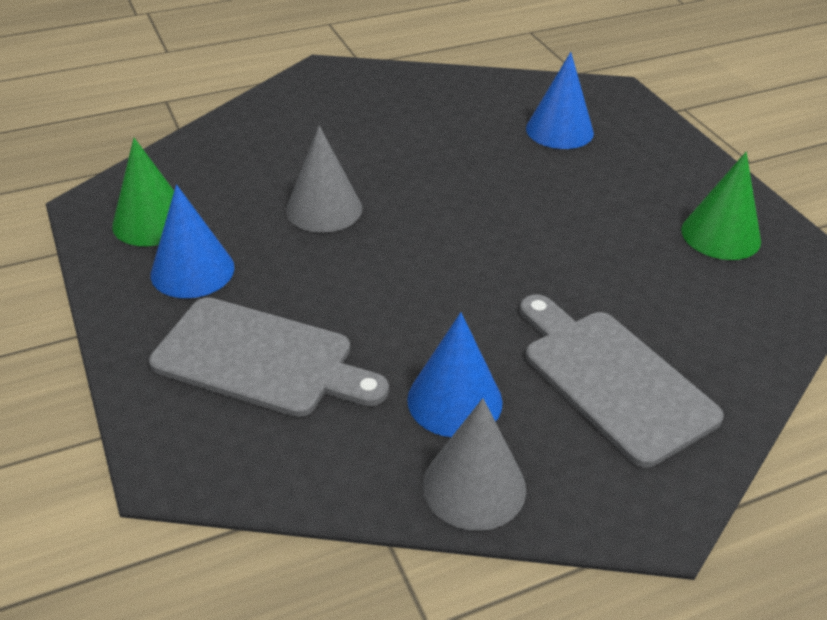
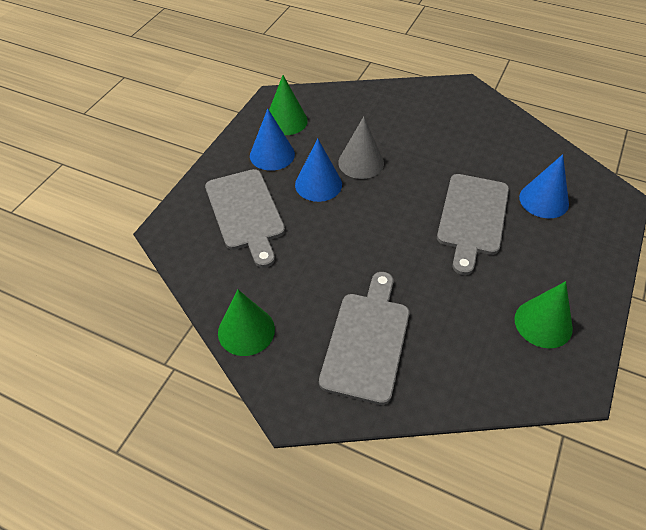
camera: 50 degrees right, 10 degrees up
(454, 400) = (289, 291): blue cone -> blue cone (318, 184)
(474, 486) = (246, 330): grey cone -> green cone
(523, 187) = (472, 218): none -> grey cutting board

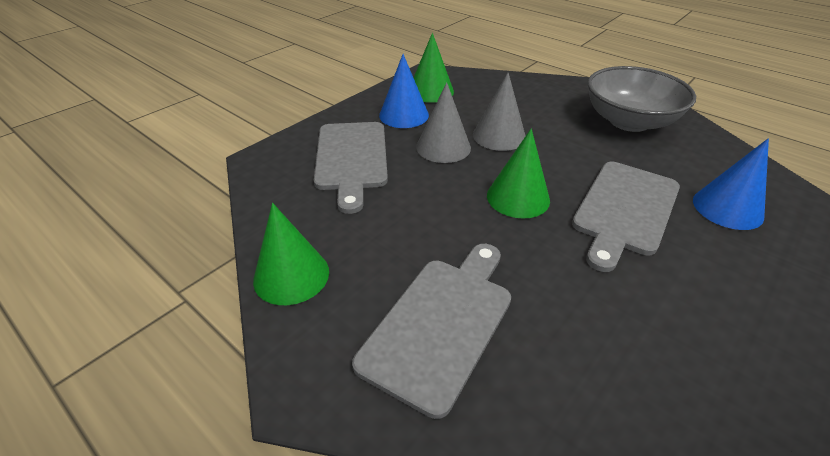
camera: 15 degrees right, 10 degrees down
(318, 184) = (443, 147): blue cone -> grey cone
(462, 125) = (629, 121): none -> grey bowl
(543, 323) = (715, 360): green cone -> green cone (518, 197)

